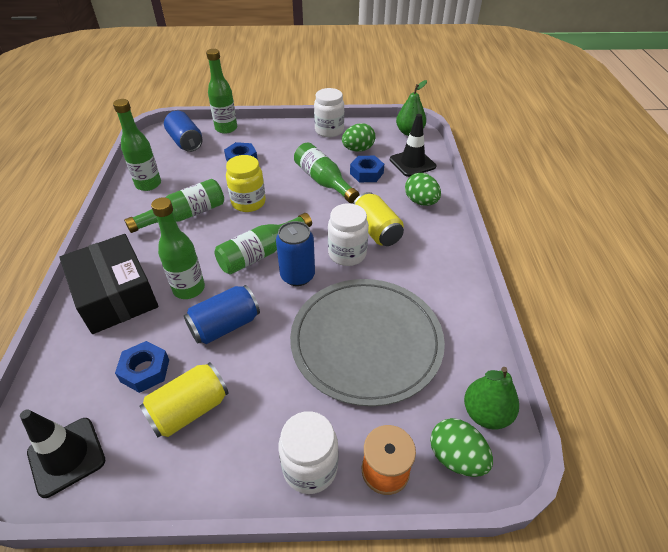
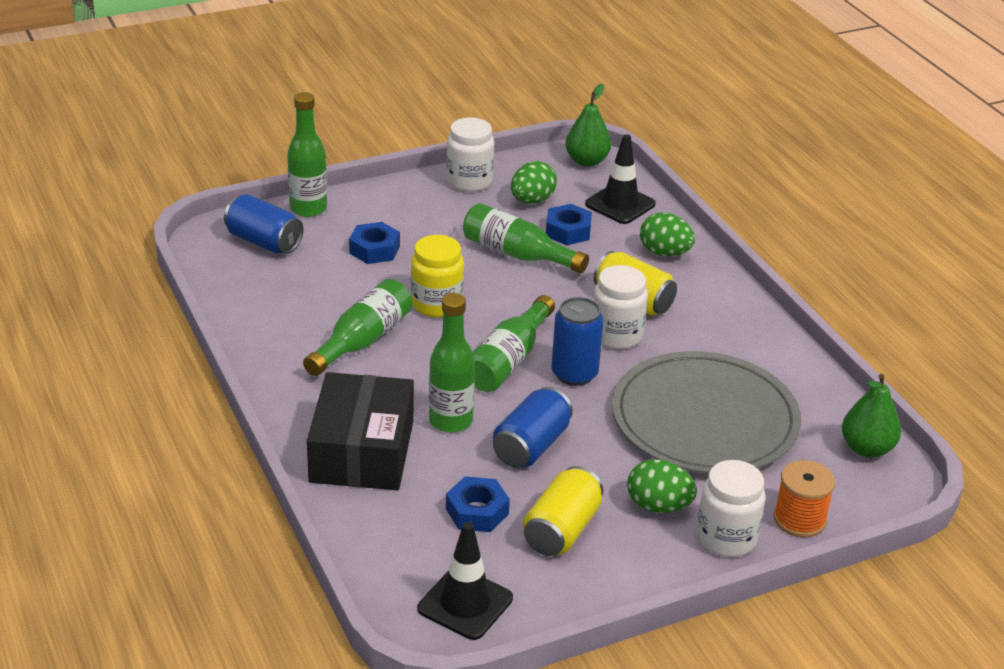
camera: 25 degrees left, 10 degrees down
(115, 295) = (362, 451): black box -> black box turned 60 degrees clockwise
(148, 184) = (267, 313): green bottle -> none
(456, 457) = (859, 490): green egg -> green egg (658, 506)

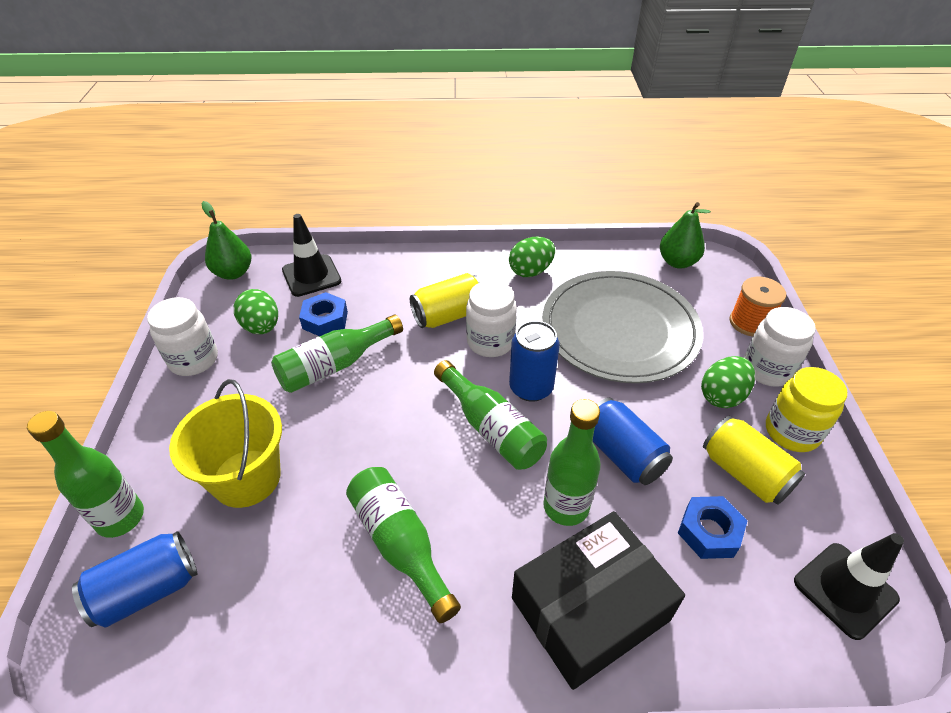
camera: 65 degrees left, 10 degrees up
(362, 451) = (590, 609): black box -> black box turned 60 degrees counterclockwise
(374, 249) = (246, 478): blue nut -> yellow bucket
(436, 304) = (374, 454): yellow jar -> yellow jar (791, 432)
(664, 253) = (396, 275): green egg -> green egg (530, 271)

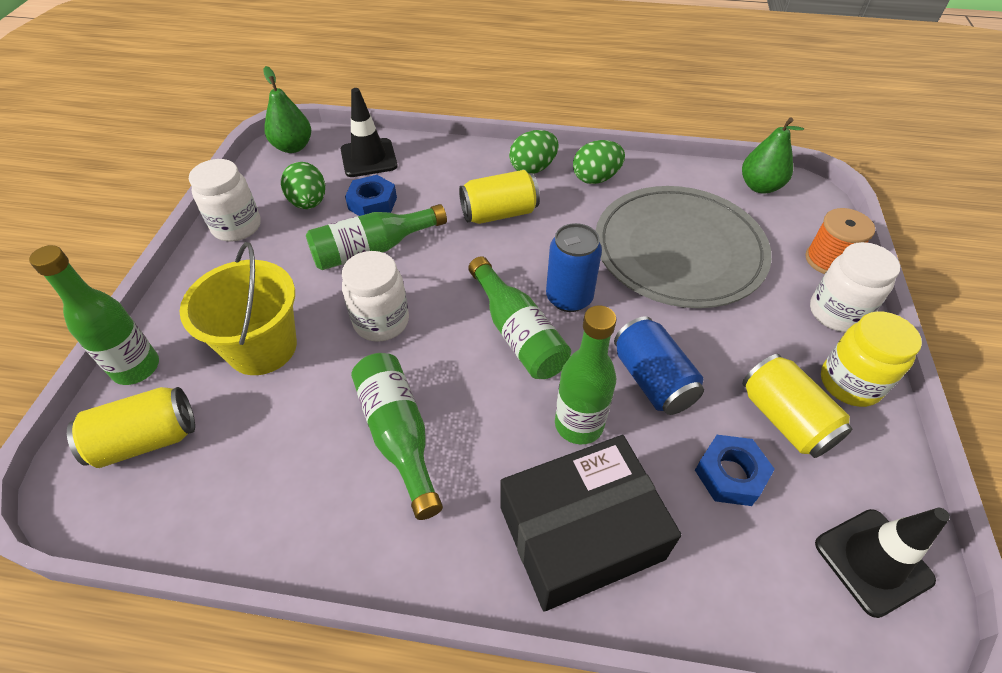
camera: 10 degrees right, 5 degrees up
(147, 590) = (146, 440): blue can -> yellow can
(490, 342) = (536, 246): white jar -> white jar (381, 322)
(722, 396) = (778, 334): green egg -> green egg (533, 168)

